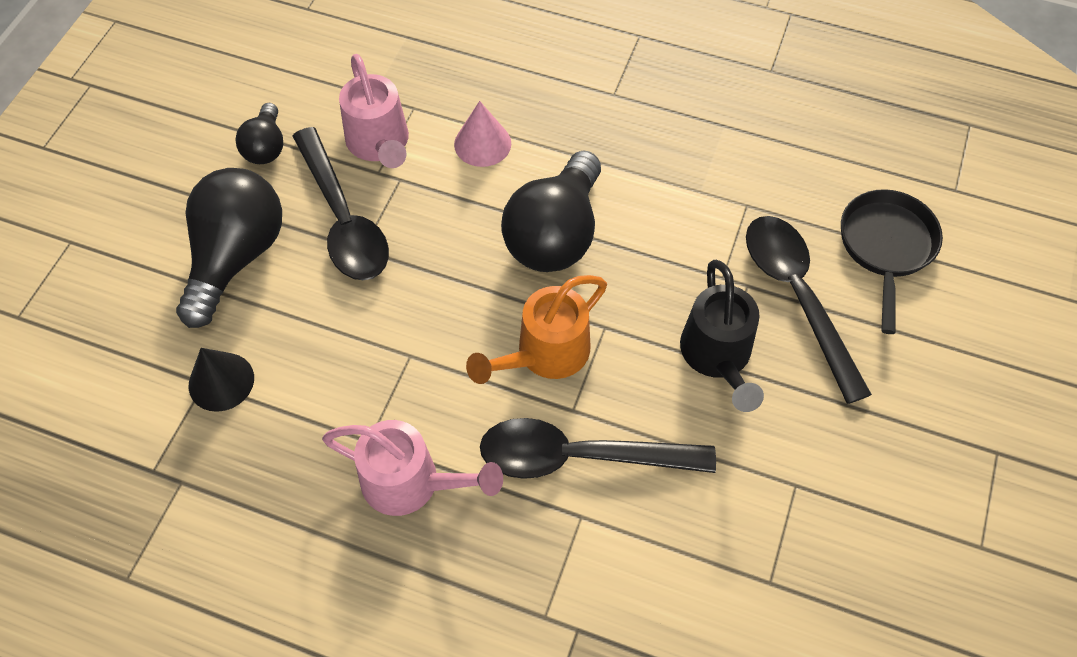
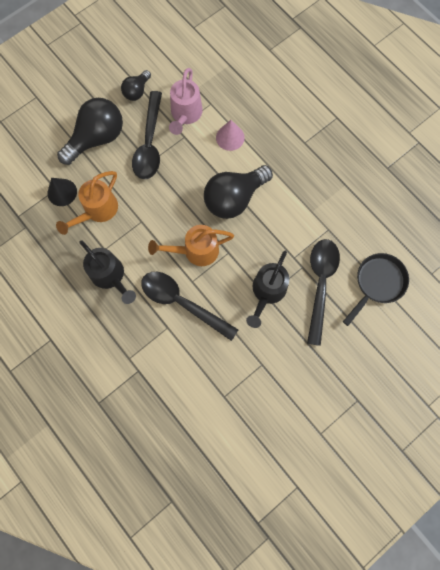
camera: 30 degrees right, 15 degrees up
(313, 380) = (97, 211): none -> orange watering can
(412, 483) = (110, 276): pink watering can -> black watering can

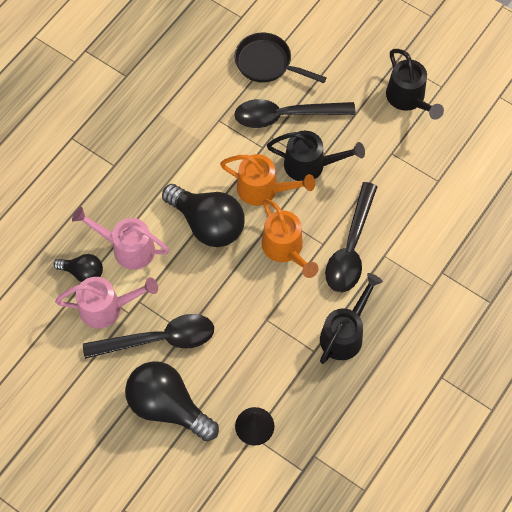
camera: 105 degrees left, 10 degrees down
(97, 211) = (267, 374): orange watering can -> orange watering can (264, 190)
(137, 91) = (85, 377): black light bulb -> black light bulb (83, 272)
(230, 137) = (127, 248): pink cone -> pink watering can
(313, 398) = (408, 99): none -> black watering can

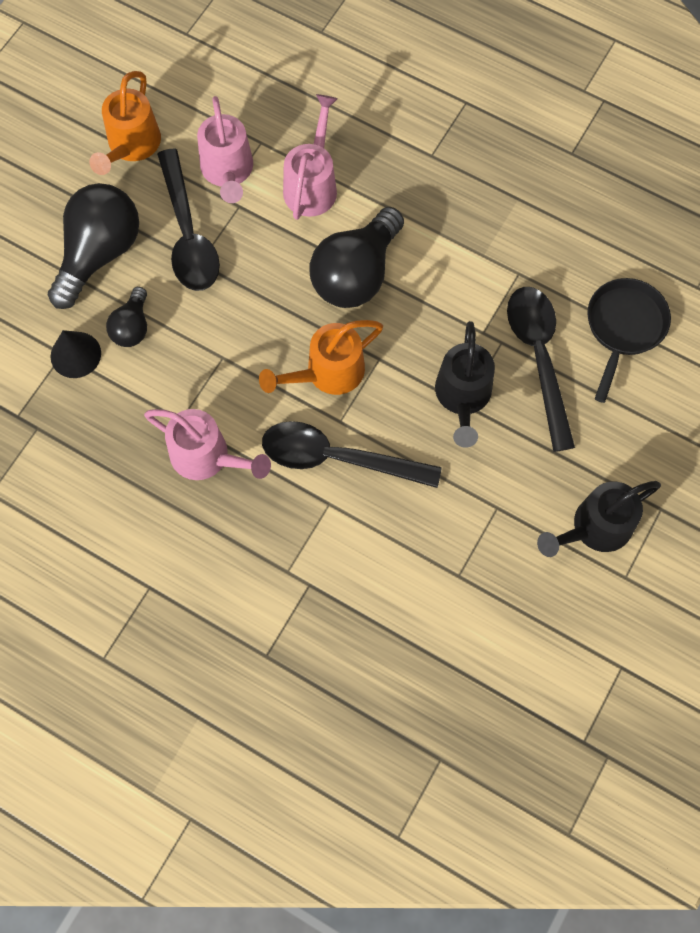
camera: 85 degrees right, 5 degrees up
(83, 272) = (274, 139): black light bulb -> black light bulb (132, 327)
(264, 190) = (416, 339): orange watering can -> orange watering can (131, 146)
(345, 333) = (207, 457): black watering can -> pink watering can

